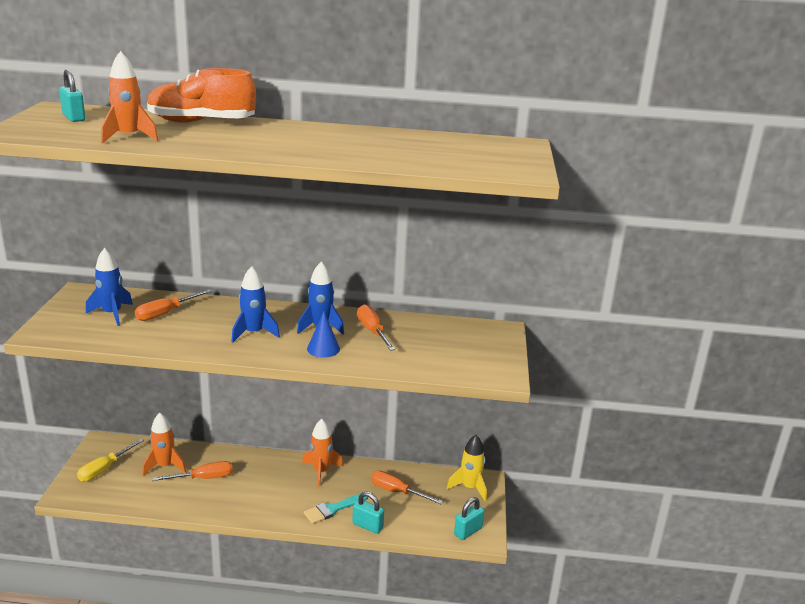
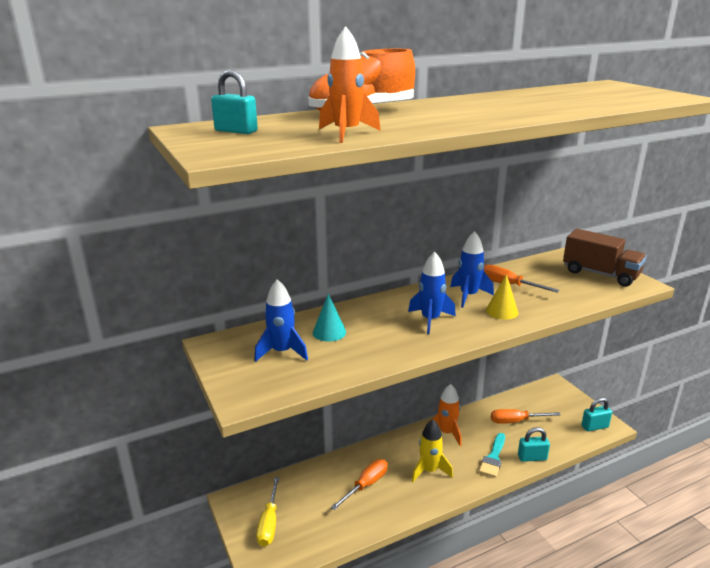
camera: 30 degrees left, 0 degrees up
(164, 466) = (320, 492): orange rocket -> none
(166, 313) = (329, 332): orange screwdriver -> turquoise cone
(323, 349) = (502, 311): blue cone -> yellow cone
(468, 531) = (594, 426): turquoise padlock -> turquoise padlock turned 60 degrees clockwise
(470, 488) = (554, 395): yellow rocket -> yellow rocket (429, 470)
(480, 354) = (600, 274): none -> brown truck

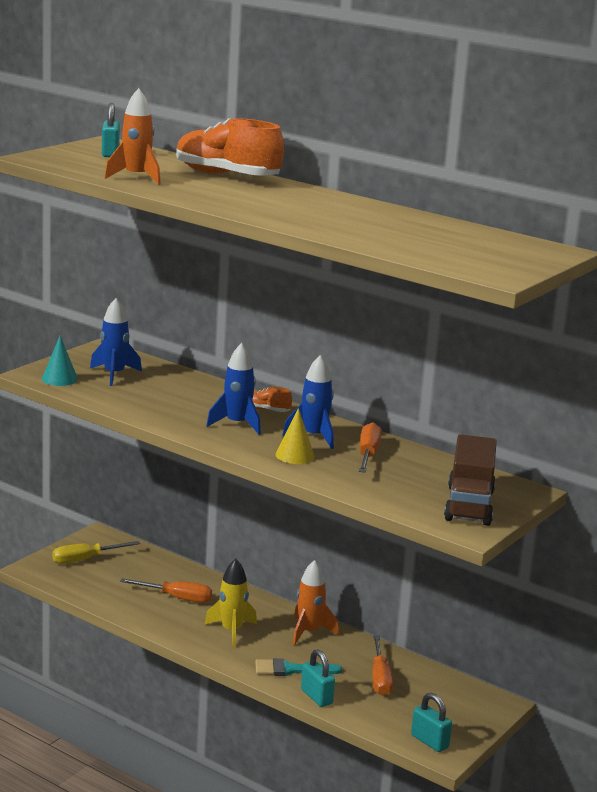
camera: 60 degrees right, 5 degrees down
(329, 332) = (166, 386): turquoise cone -> turquoise cone (59, 379)
(407, 301) = (266, 410): none -> orange shoe
(516, 421) = (380, 678): orange screwdriver -> orange screwdriver turned 150 degrees counterclockwise

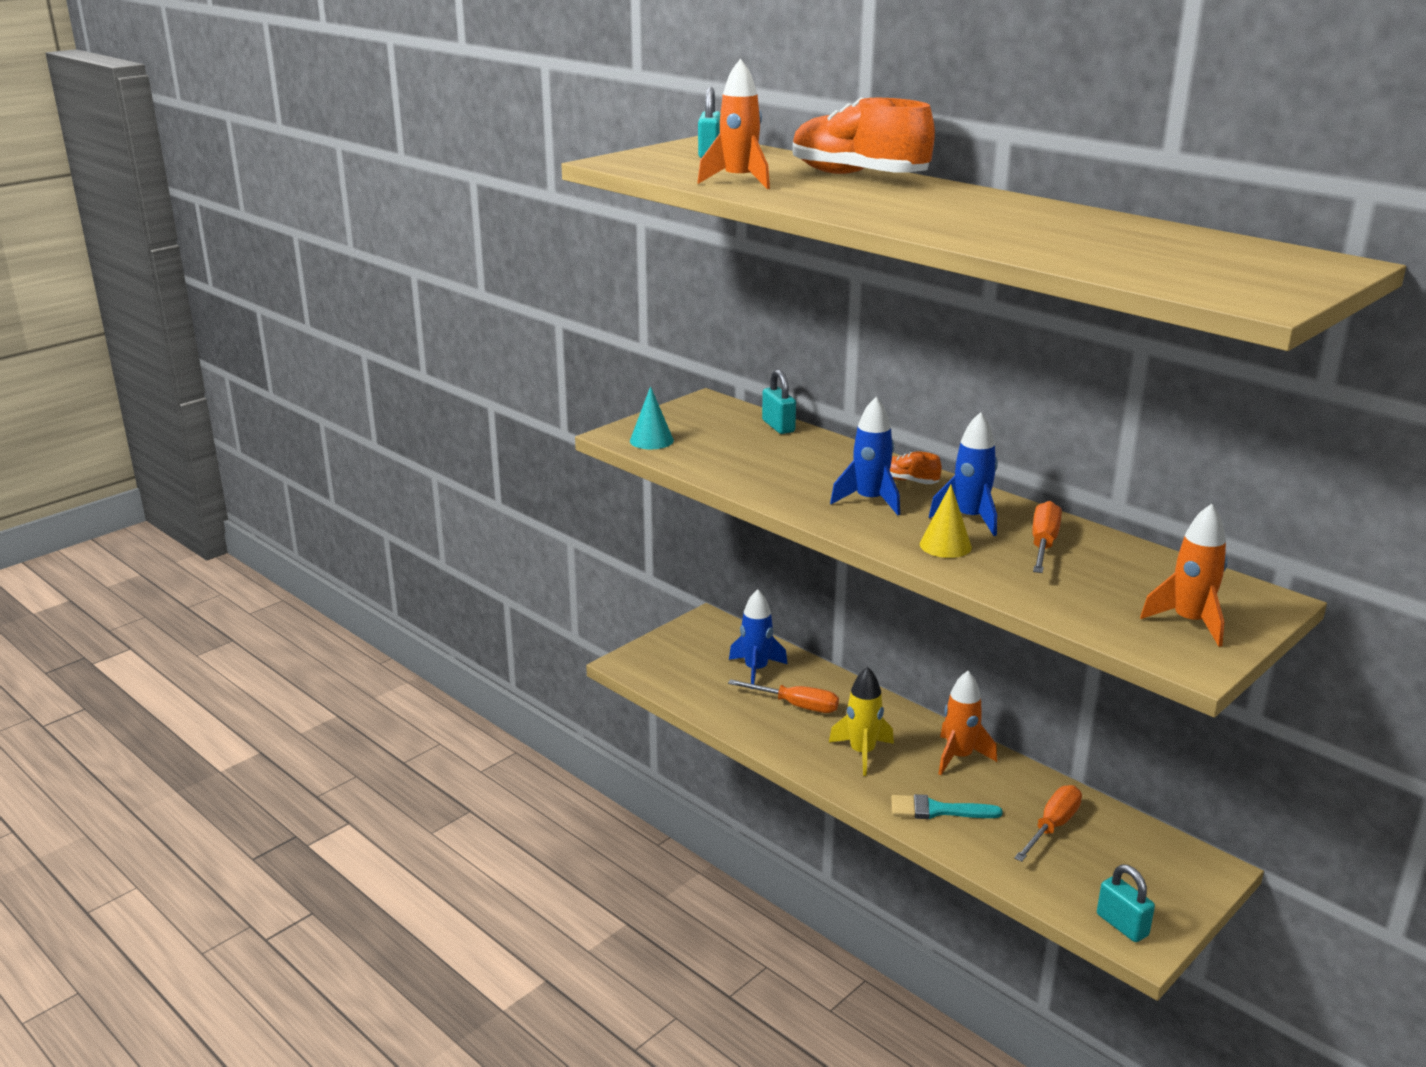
camera: 10 degrees right, 5 degrees up
(85, 559) = (689, 652): yellow screwdriver -> none
(114, 375) = (718, 434): blue rocket -> blue rocket (756, 670)
(316, 697) = (970, 851): turquoise padlock -> turquoise padlock (778, 426)
(380, 678) = (1052, 826): orange screwdriver -> orange screwdriver turned 150 degrees counterclockwise
(469, 505) = (1189, 622): brown truck -> orange rocket

